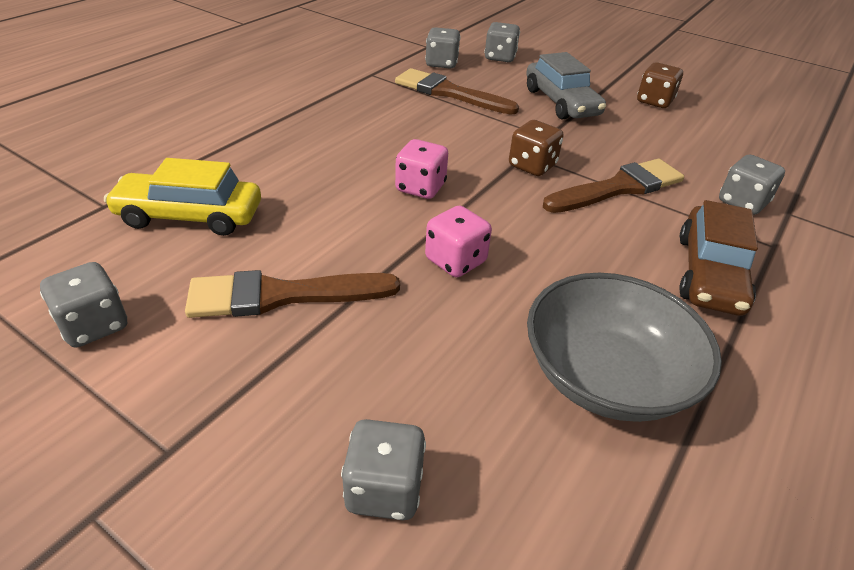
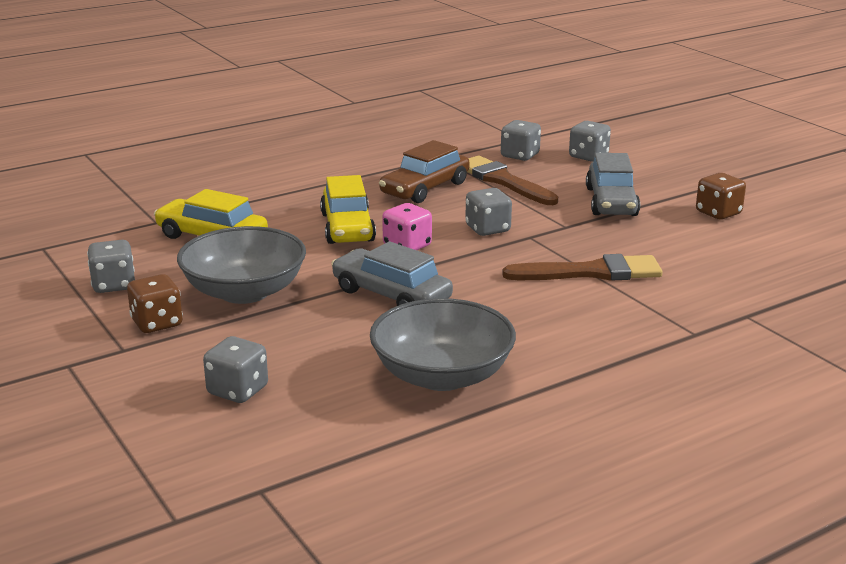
camera: 25 degrees right, 15 degrees down
(282, 295) = (244, 292): brown brush -> grey bowl
(340, 174) = (347, 227): none -> yellow car
(455, 261) = (391, 295): pink dice -> grey car
(532, 166) = (524, 245): brown dice -> brown dice (157, 323)
(709, 273) = (605, 339): brown car -> brown car (425, 188)
(742, 202) = (705, 301): grey dice -> grey dice (487, 229)

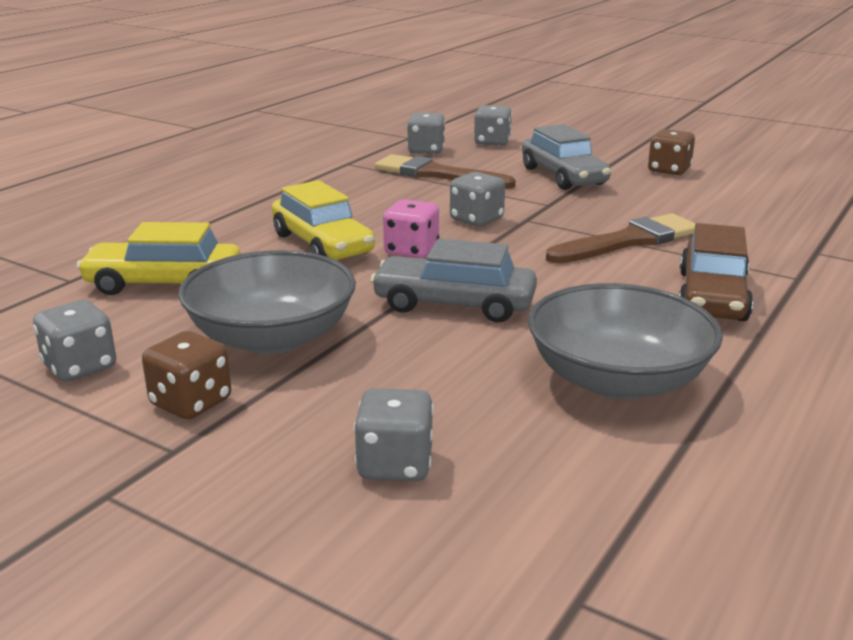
camera: 25 degrees left, 0 degrees up
(425, 188) = (364, 193): brown car -> brown car (712, 296)

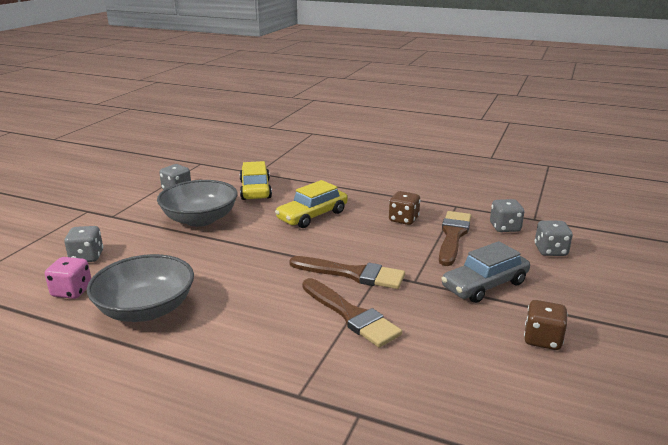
camera: 80 degrees right, 0 degrees up
(191, 403) = (145, 213): brown dice -> brown dice (403, 219)
(411, 251) = (310, 240): pink dice -> pink dice (72, 291)
(454, 304) = (238, 258): grey car -> none
(476, 220) = (369, 256): grey dice -> none
(525, 232) = (352, 274): none -> brown brush
(712, 296) = (257, 348): brown car -> none

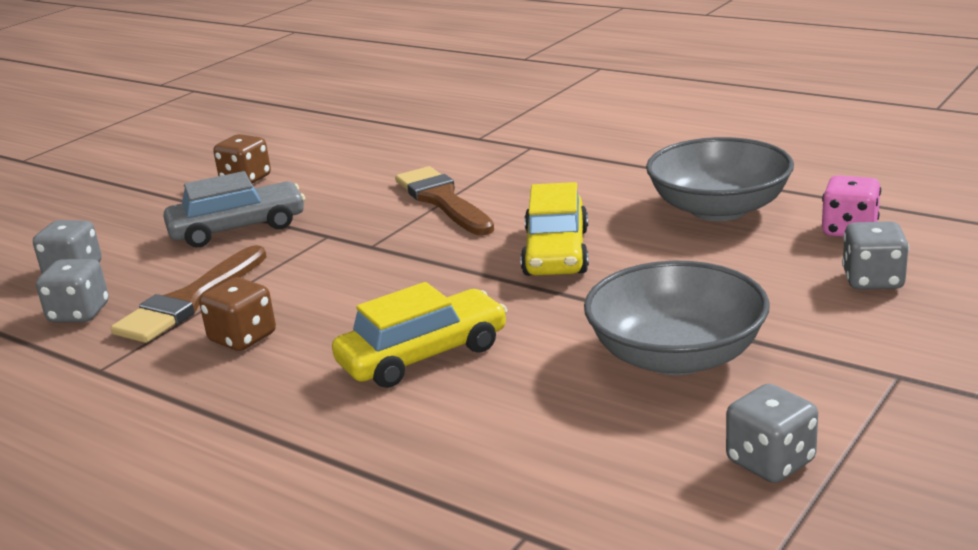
camera: 165 degrees left, 0 degrees up
(255, 189) = (539, 449): yellow car -> yellow car (556, 252)
(352, 274) = (410, 245): brown brush -> none

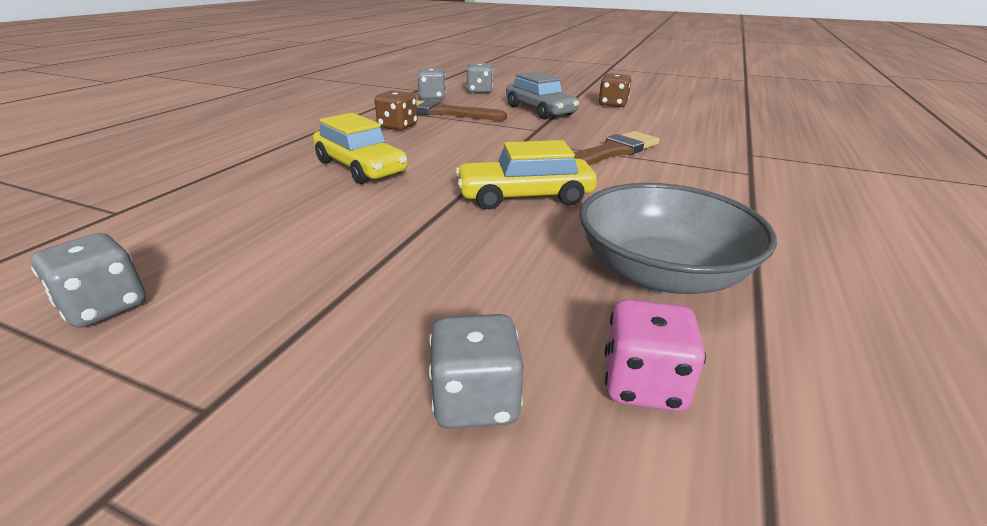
camera: 75 degrees right, 5 degrees up
(676, 356) = (321, 256): grey bowl -> none

